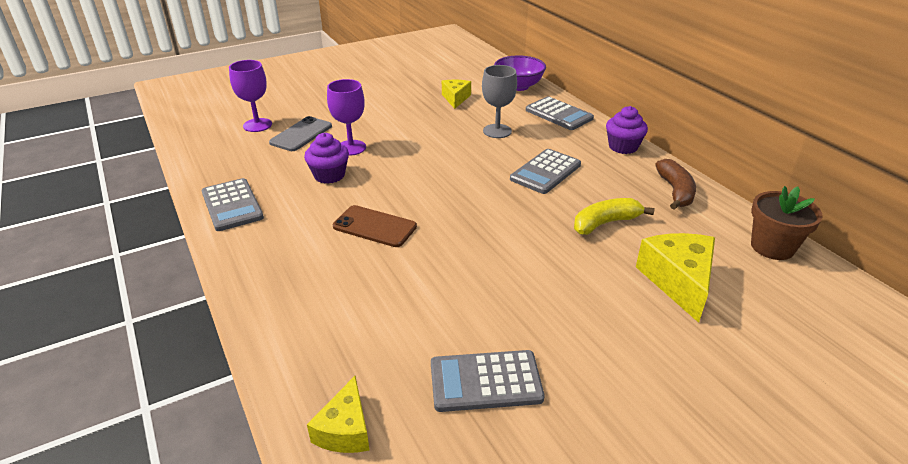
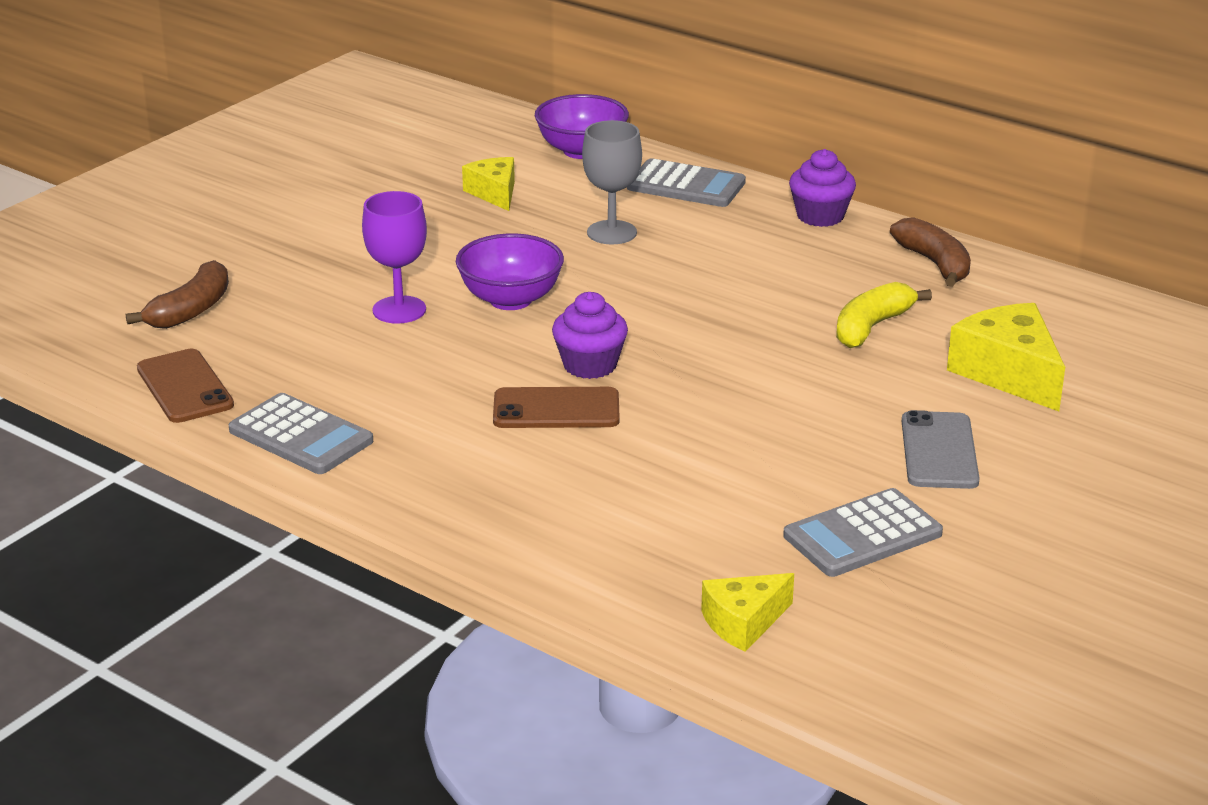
camera: 25 degrees left, 5 degrees down
(211, 163) = (184, 387): none -> brown phone
(257, 125) = (191, 310): purple goblet -> brown banana
(301, 134) = (289, 308): grey phone -> grey phone (939, 451)
(329, 175) = (409, 358): purple cupcake -> purple cupcake (590, 365)
(345, 430) = (743, 622): yellow cheese -> yellow cheese turned 75 degrees clockwise
(411, 155) = (510, 299): none -> purple bowl
(545, 172) = (737, 278): grey calculator -> none
(772, 247) = (1095, 306): brown flower pot -> none

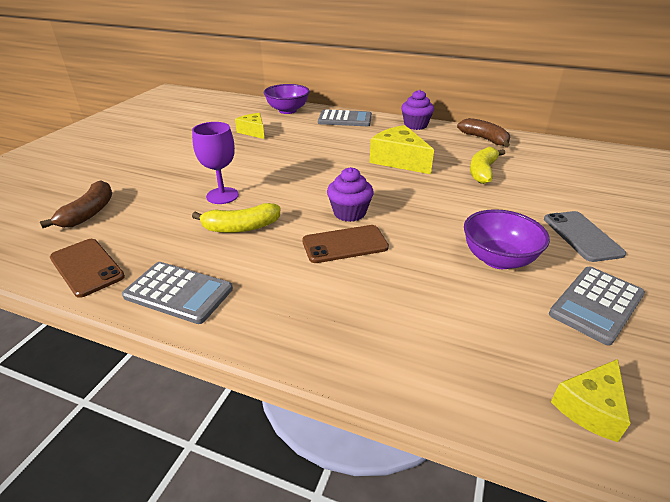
camera: 15 degrees left, 5 degrees up
(411, 363) = (241, 227): none -> yellow banana
(510, 299) = (285, 182): purple bowl -> purple bowl (498, 259)
(612, 232) = (321, 143): grey goblet -> none
(1008, 373) = (570, 186): yellow cheese -> yellow cheese (399, 160)

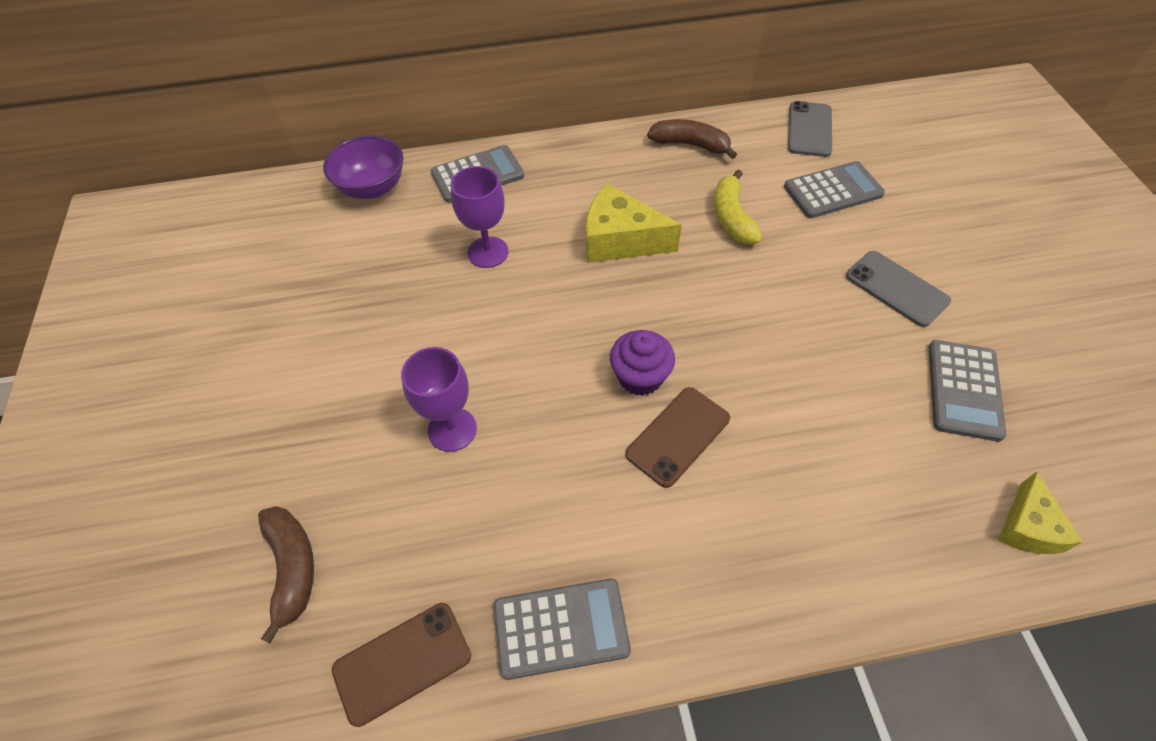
camera: 30 degrees left, 20 degrees up
(87, 267) = (402, 662): brown phone -> brown phone turned 45 degrees counterclockwise
(241, 227) = (533, 476): yellow banana -> none
(253, 132) = (366, 265): yellow cheese -> none
(318, 144) = (488, 252): none -> purple goblet
(415, 125) = (585, 149): purple cupcake -> none
(498, 259) = (845, 371): purple bowl -> none
(571, 181) = (833, 191): none -> grey calculator
(578, 153) = (809, 129): none -> grey phone

